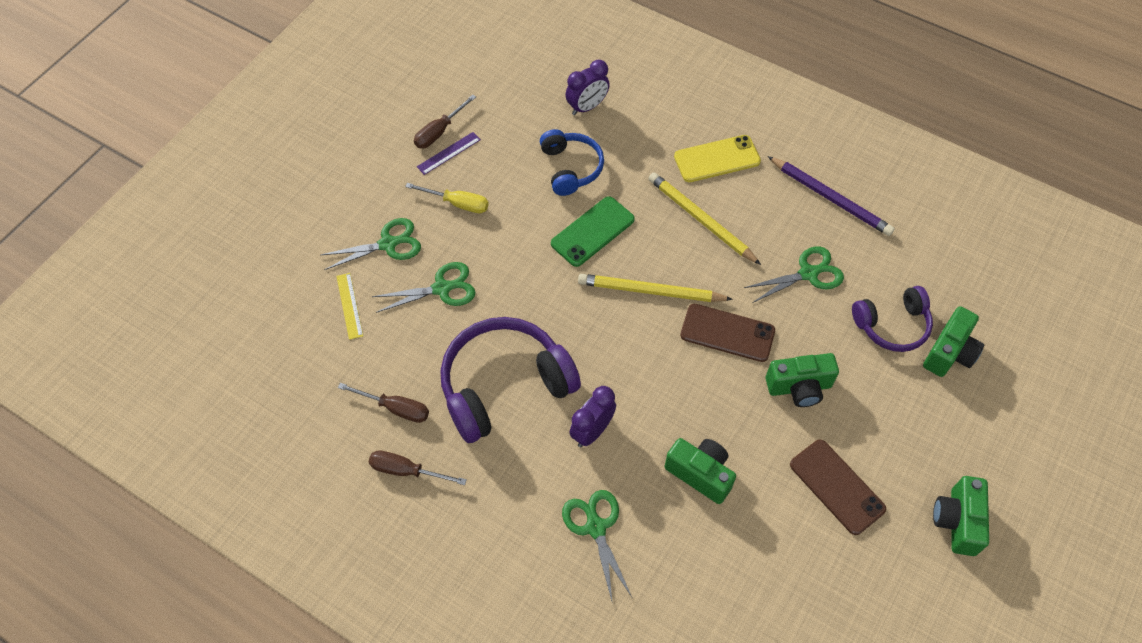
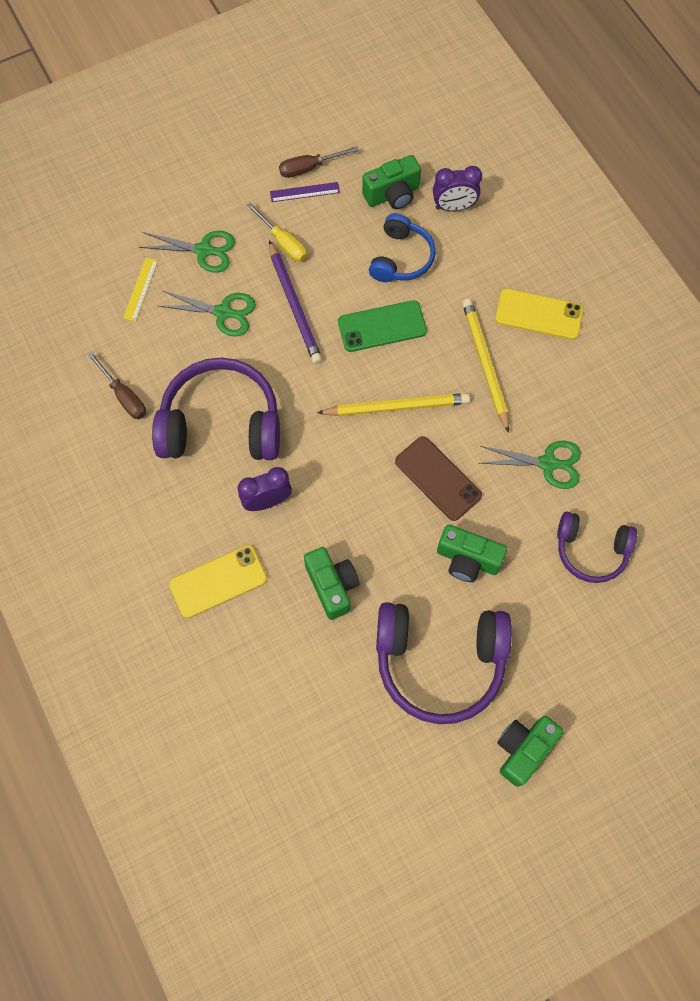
camera: 30 degrees right, 10 degrees up
(407, 471) = (101, 453): brown screwdriver -> none
(596, 527) = (218, 581): green scissors -> yellow phone
(651, 291) = (396, 406): yellow pencil -> yellow pencil turned 135 degrees clockwise
(830, 198) = (619, 404): purple pencil -> purple pencil (295, 305)
(836, 487) = (439, 661): brown phone -> purple headphones
(949, 352) = (626, 603): green camera -> green camera (392, 194)

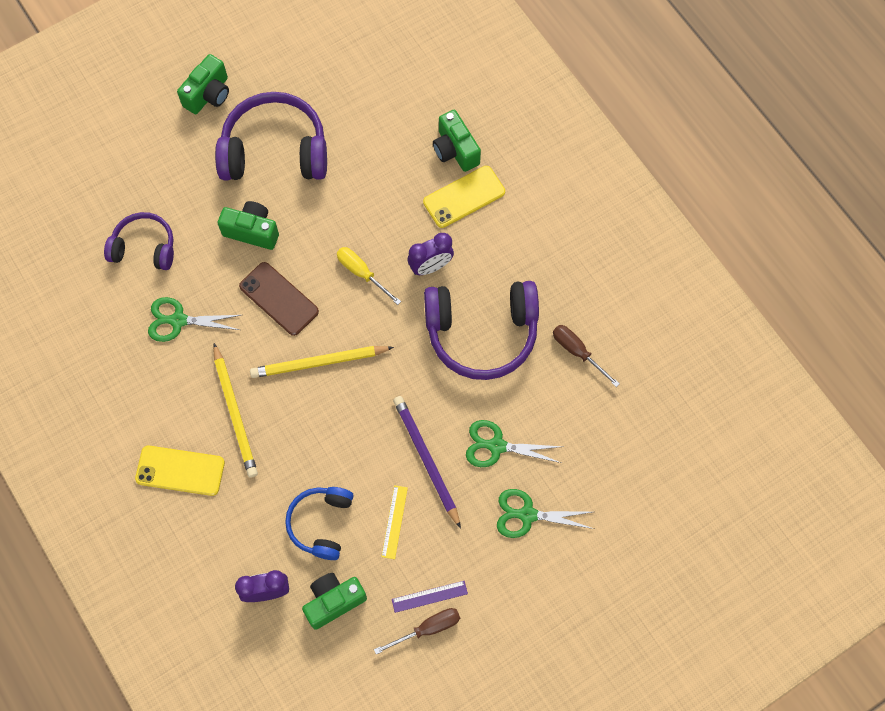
camera: 175 degrees right, 0 degrees up
(141, 289) = (584, 465): yellow ruler -> yellow ruler (394, 522)
(283, 242) = (446, 531): yellow screwdriver -> yellow screwdriver (362, 273)
(332, 586) = (367, 201): green camera -> green camera (455, 150)
(382, 326) = (337, 444): green phone -> none

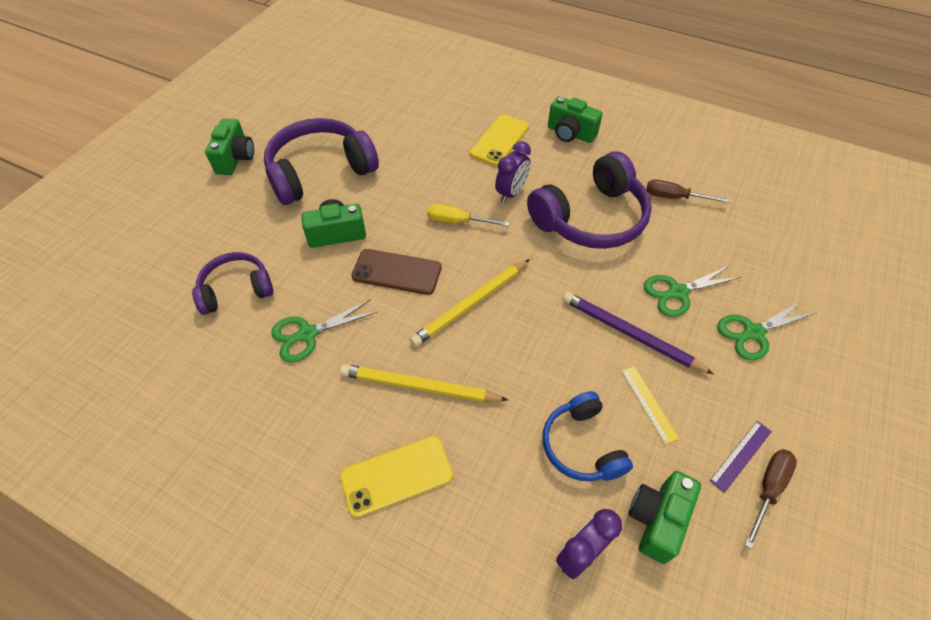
camera: 30 degrees left, 15 degrees down
(235, 412) = (419, 387): yellow pencil -> yellow pencil turned 150 degrees clockwise
(455, 150) = (469, 116): green camera -> green camera (570, 133)

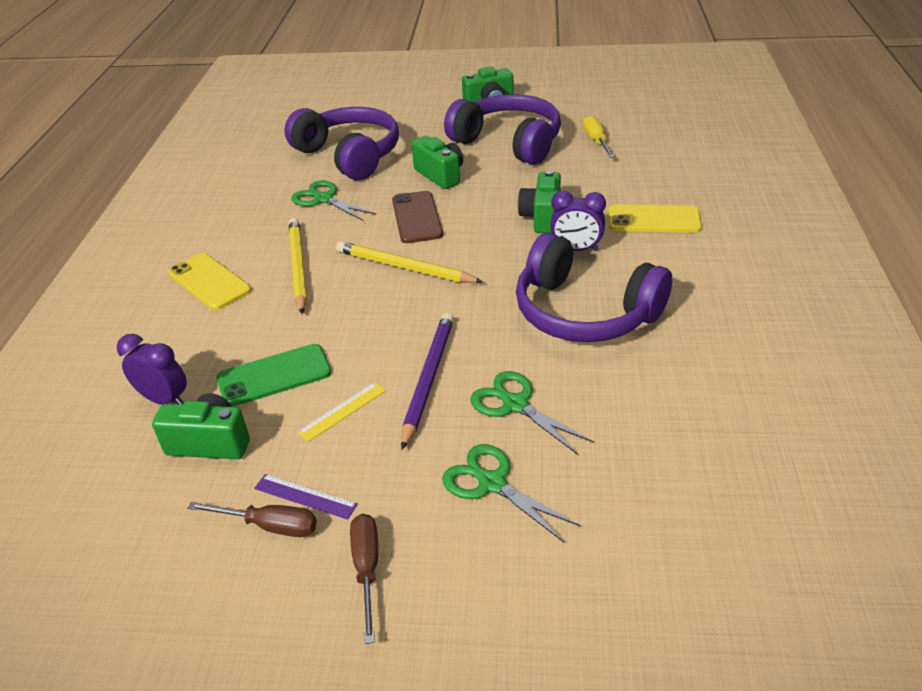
camera: 70 degrees right, 15 degrees down
(236, 290) = (349, 155): purple headphones -> purple headphones, size x1.69
(457, 221) = (506, 230): yellow screwdriver -> yellow screwdriver (596, 141)
(570, 133) = (719, 263): green camera -> green camera (542, 217)
(582, 445) = (274, 375): blue headphones -> green phone
(674, 197) = (683, 371): brown screwdriver -> brown screwdriver (367, 569)

